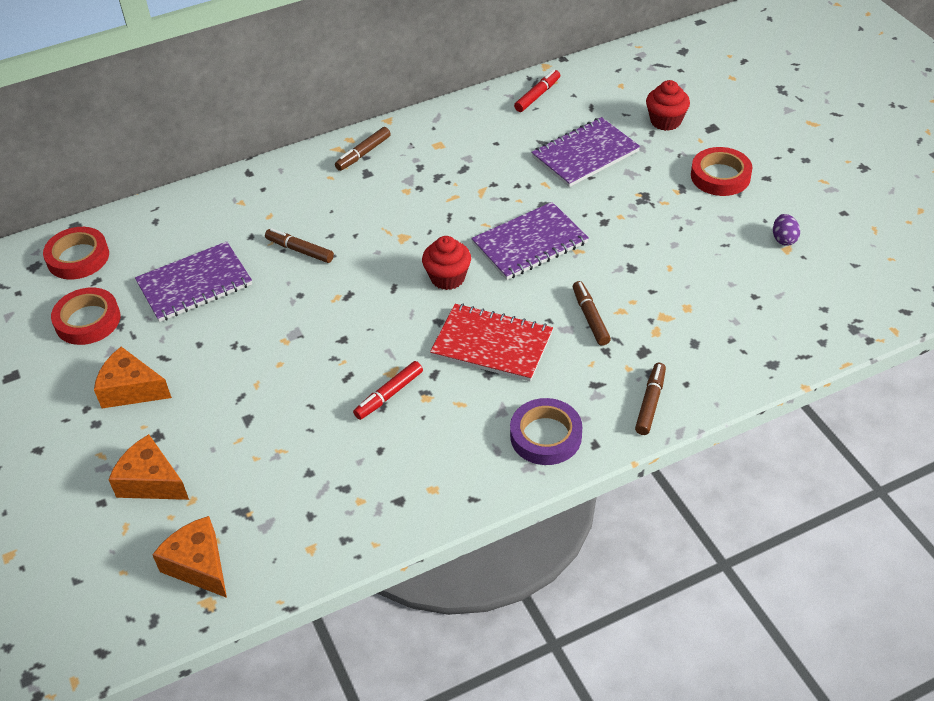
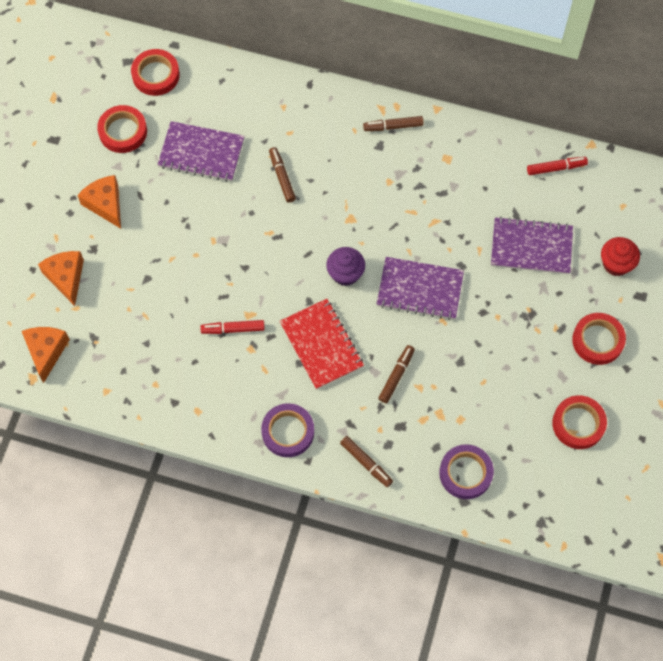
camera: 40 degrees right, 20 degrees up
(447, 278) = (345, 273): red cupcake -> purple cupcake
(650, 403) = (366, 463): brown marker -> brown marker turned 75 degrees clockwise
(745, 342) = (465, 473): none -> purple tape
(784, 239) = (578, 424): purple egg -> red tape

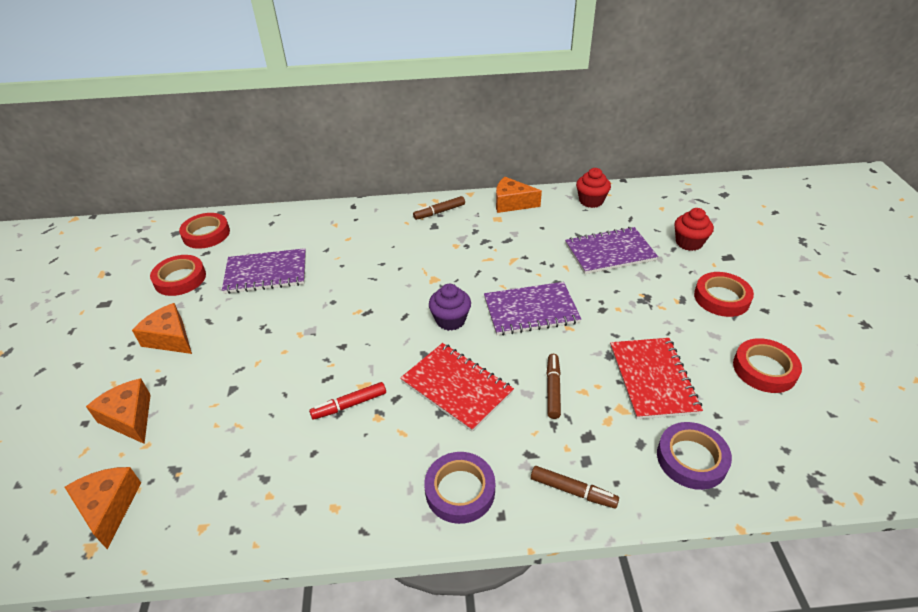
camera: 20 degrees left, 25 degrees down
(282, 177) = (353, 268): brown marker -> none
(473, 141) = (512, 203): none -> orange cheese
(481, 397) = (652, 379): none -> red notebook
(556, 168) = (591, 201): red marker -> red cupcake

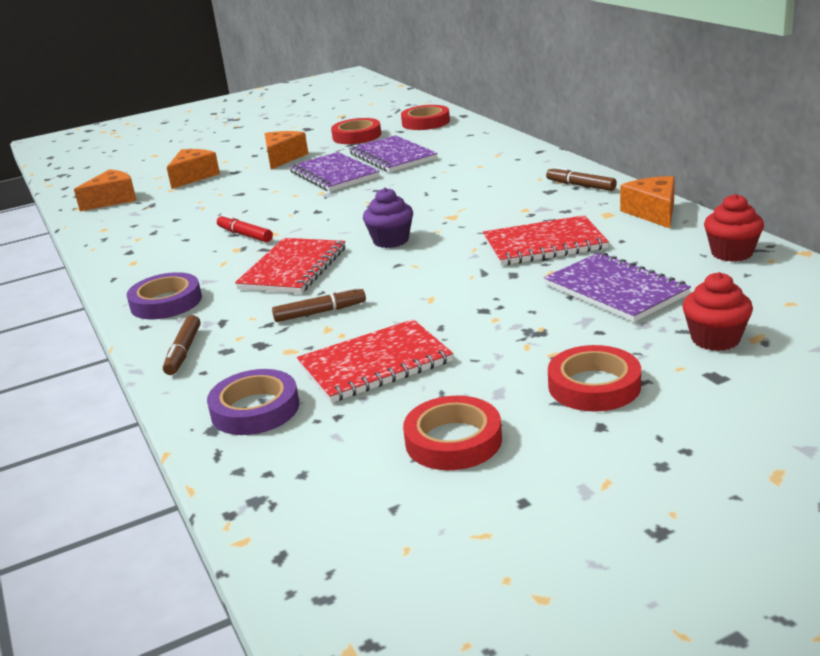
camera: 70 degrees right, 15 degrees down
(521, 256) = (544, 244): none -> red notebook
(531, 310) = (443, 272): purple notebook -> purple notebook (334, 174)

